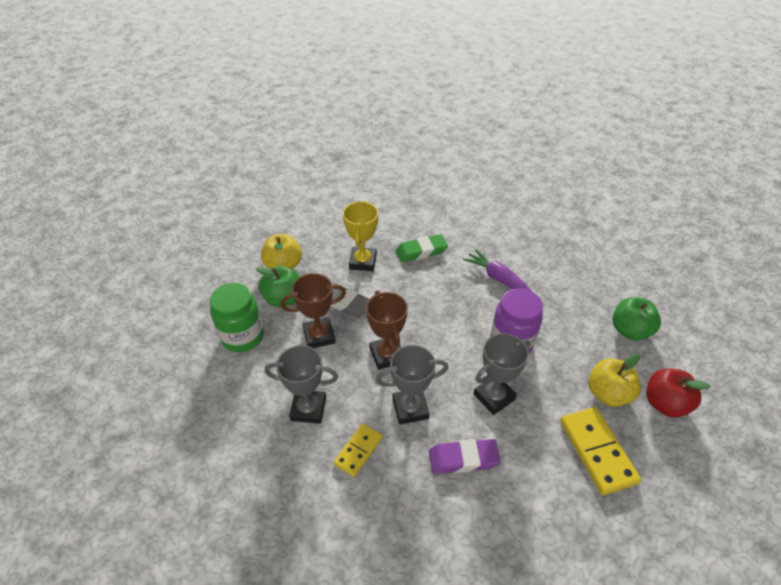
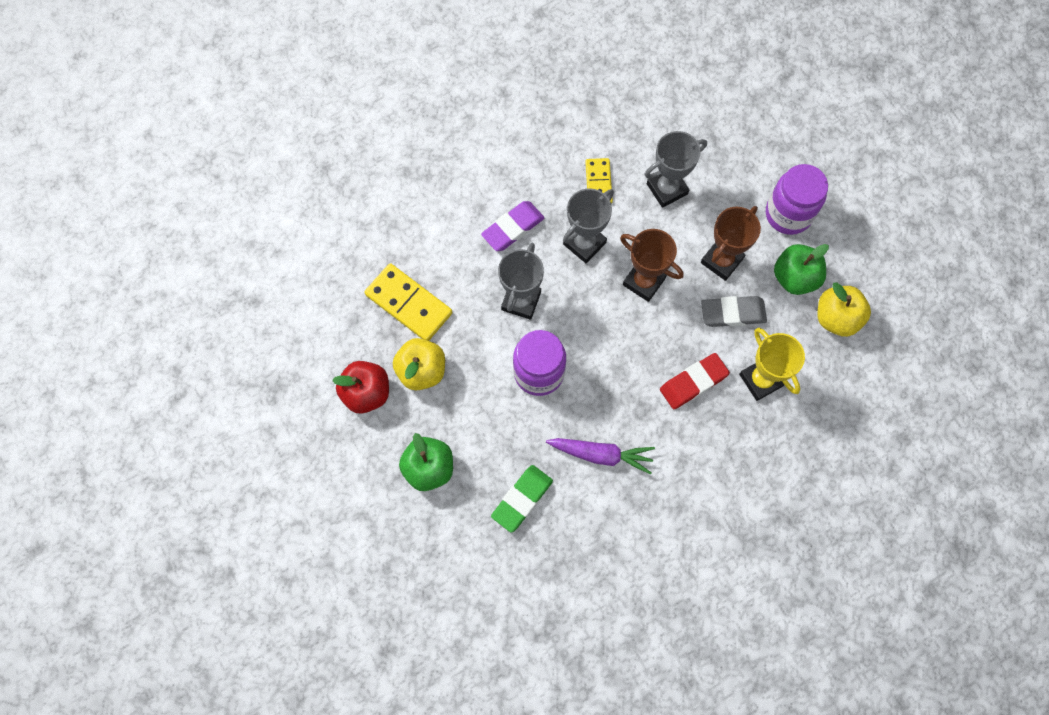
camera: 145 degrees right, 25 degrees up
(243, 336) = (788, 214): green jar -> purple jar
(406, 282) = (693, 382): none -> red eraser
(421, 251) = (711, 440): green eraser -> green eraser (522, 499)

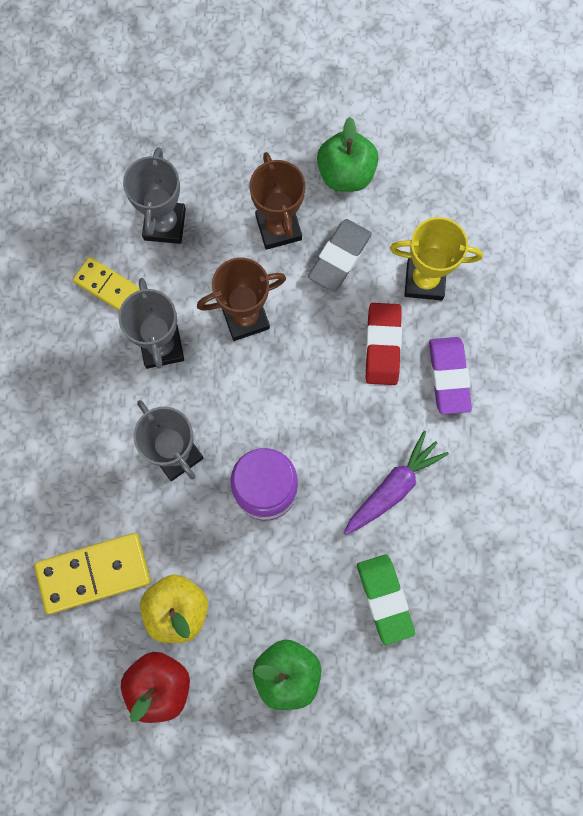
camera: 55 degrees left, 5 degrees up
(513, 228) = (91, 406): purple eraser -> purple eraser (449, 376)
(788, 214) = (277, 131): purple jar -> none
(836, 318) = (413, 166): yellow apple -> none

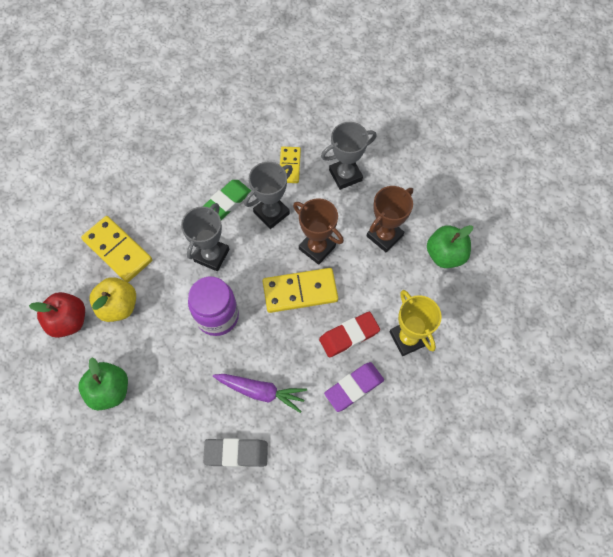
camera: 60 degrees right, 10 degrees down
(292, 371) = (300, 291): none -> yellow domino
(340, 257) = (389, 280): grey eraser -> grey eraser (236, 453)
(385, 599) = (186, 425): green eraser -> green eraser (226, 202)

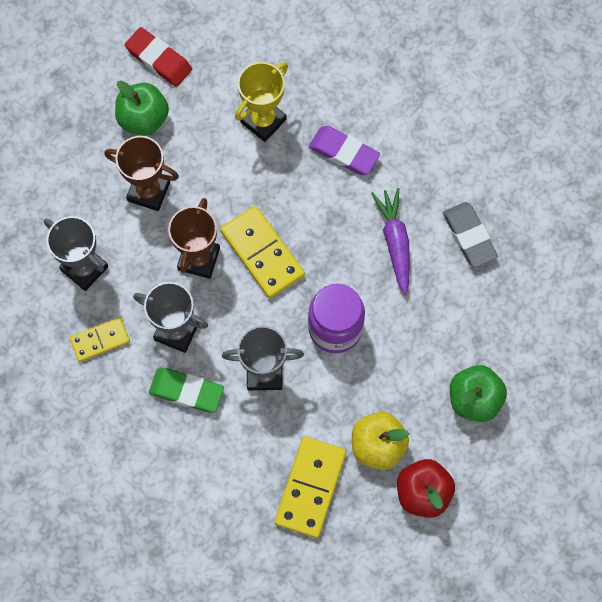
camera: 115 degrees left, 5 degrees up
(349, 335) = (289, 180): red eraser -> red eraser (159, 59)

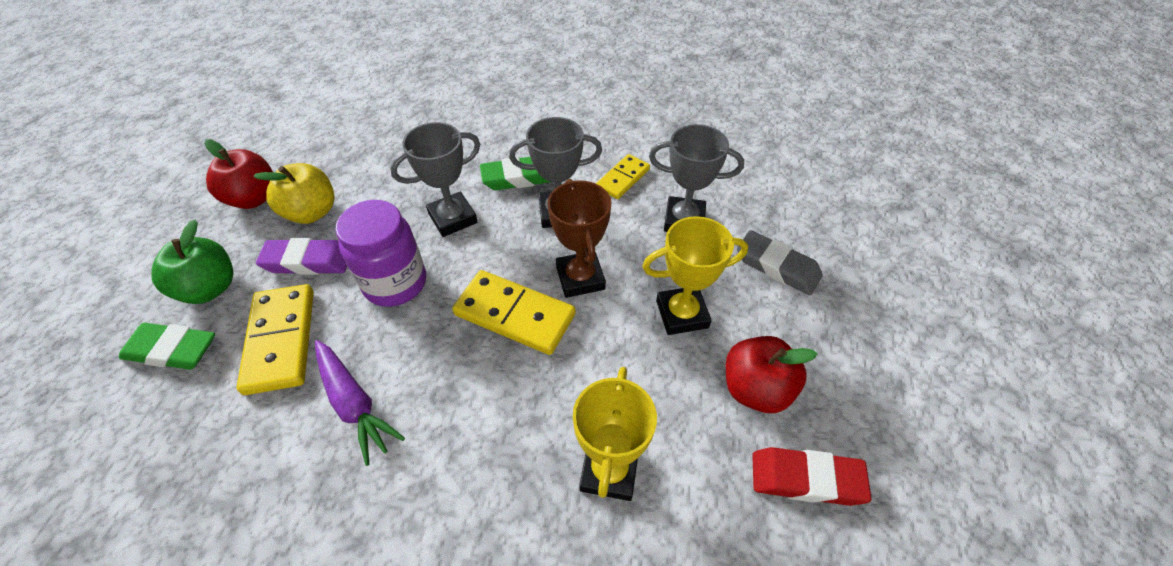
camera: 150 degrees right, 20 degrees down
(143, 119) = (755, 389): green apple -> red apple
(149, 191) = (682, 314): brown trophy -> yellow trophy
(310, 488) = (367, 163): yellow domino -> yellow domino (280, 340)
(344, 152) = (473, 487): purple eraser -> purple eraser (308, 261)
(469, 236) = (247, 462): grey eraser -> grey eraser (777, 266)
(507, 351) = (172, 350): none -> green eraser

